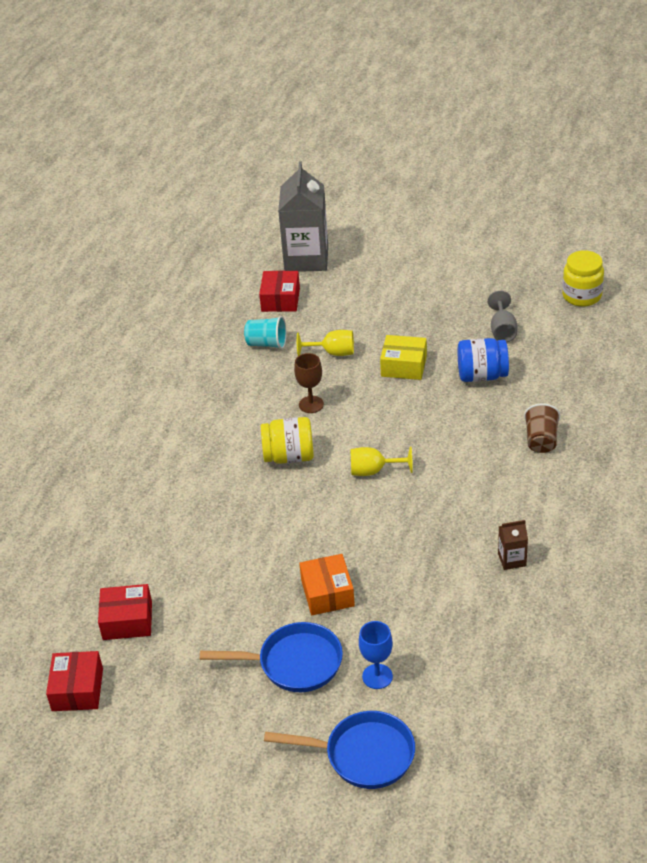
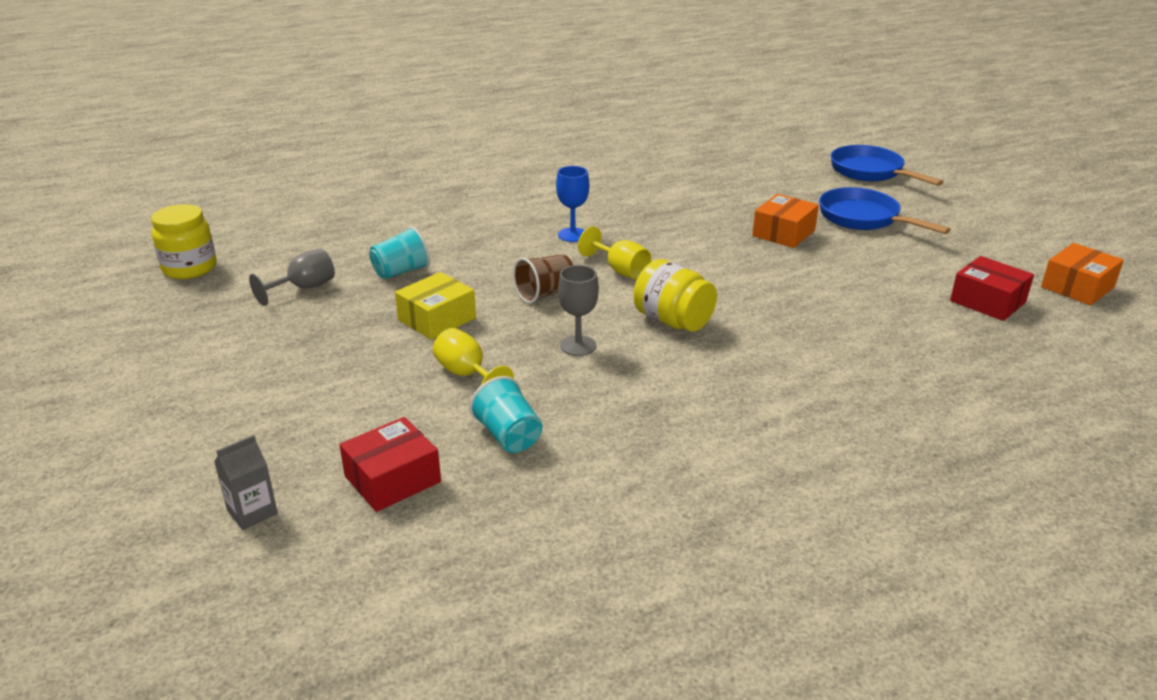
camera: 135 degrees left, 10 degrees down
(77, 689) = (1077, 287): red box -> orange box
(306, 259) = (252, 512): grey carton -> grey carton, size x0.43
(311, 404) = (578, 346): brown goblet -> grey goblet
(377, 676) = (811, 189): blue goblet -> blue goblet (572, 235)
(404, 366) = (437, 319): yellow box -> yellow box turned 75 degrees clockwise
(482, 375) = (401, 272): blue jar -> turquoise cup
(512, 559) = (624, 184): brown carton -> none
(541, 440) = (466, 216): brown cup -> brown cup (545, 294)

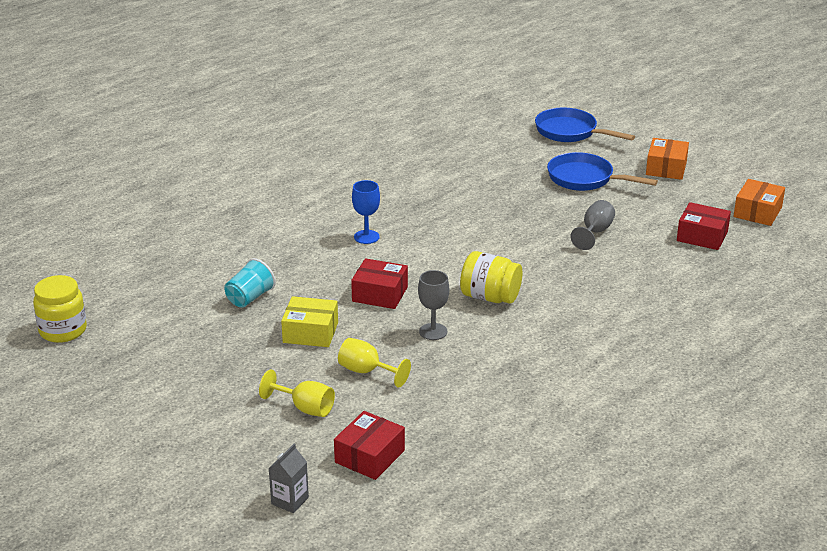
camera: 20 degrees left, 0 degrees up
(304, 288) = (180, 328): grey goblet -> grey goblet (595, 232)
(437, 319) = (310, 332): yellow box -> yellow box turned 75 degrees clockwise
(508, 436) = (428, 409): turquoise cup -> none
(545, 294) = (380, 294): brown cup -> red box
(620, 270) = (425, 262): yellow goblet -> yellow goblet (305, 408)
(783, 233) = (531, 204): orange box -> orange box (666, 168)

